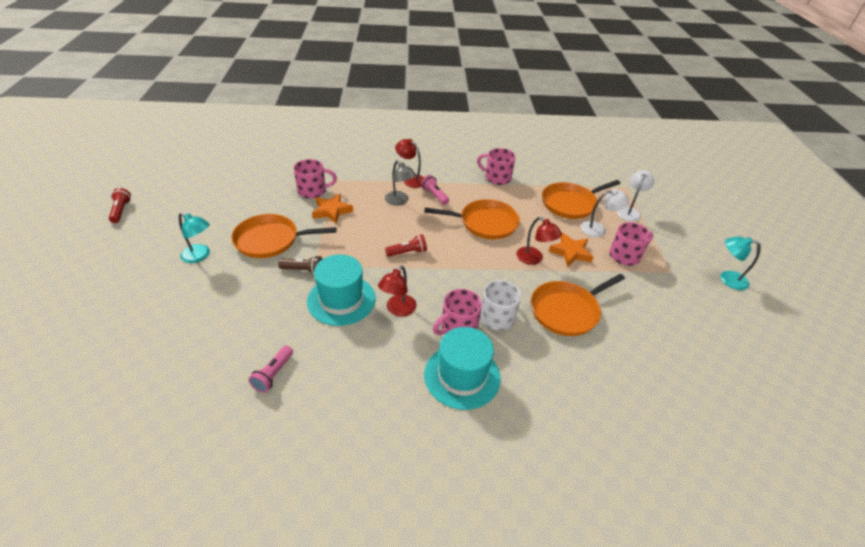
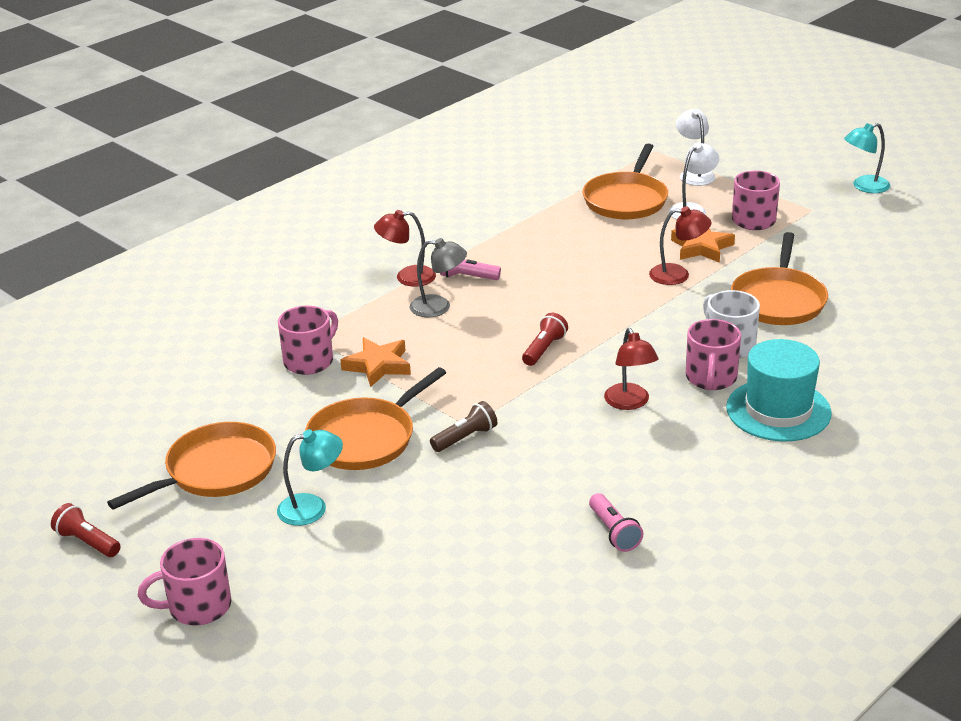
camera: 40 degrees left, 10 degrees down
(341, 300) = (558, 433): turquoise hat -> none
(485, 223) = (573, 271): orange pan -> orange pan (216, 470)
(496, 178) = (503, 218): pink mug -> pink mug (197, 607)

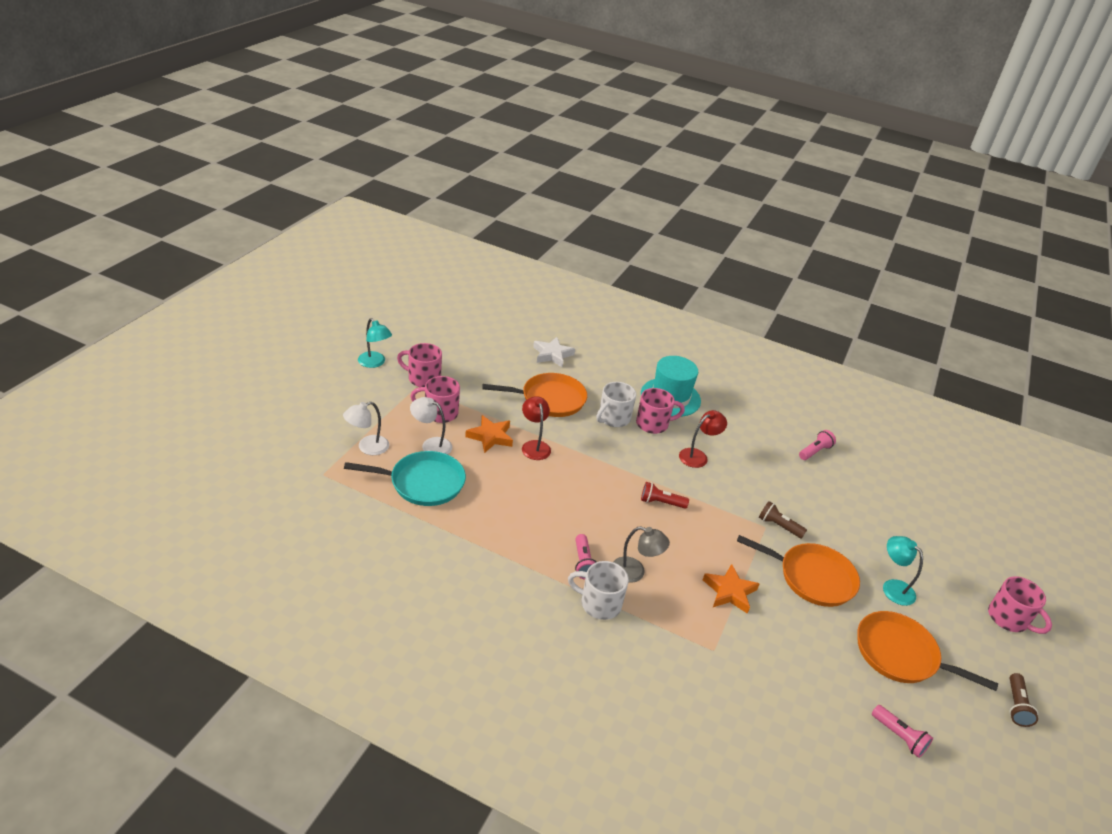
camera: 115 degrees left, 5 degrees up
(87, 542) = (1016, 706): red flashlight -> brown flashlight
(128, 427) = (899, 736): none -> pink flashlight
(310, 361) = (747, 638): pink mug -> pink mug (423, 378)
(407, 277) = (599, 603): red lamp -> white mug
(439, 307) = (635, 572): grey lamp -> grey lamp turned 120 degrees clockwise
(626, 200) = (423, 483): orange pan -> turquoise pan
(895, 319) = (552, 355): none -> white star

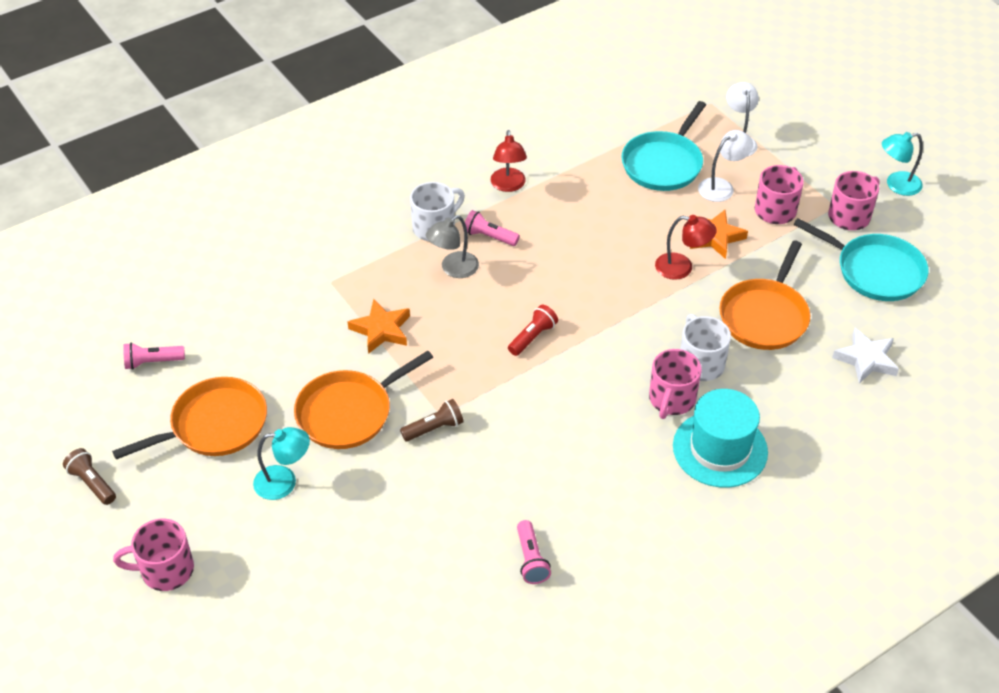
camera: 125 degrees right, 10 degrees up
(471, 361) = (875, 271): none -> turquoise pan
(698, 456) = (590, 415): red lamp -> red lamp (508, 185)

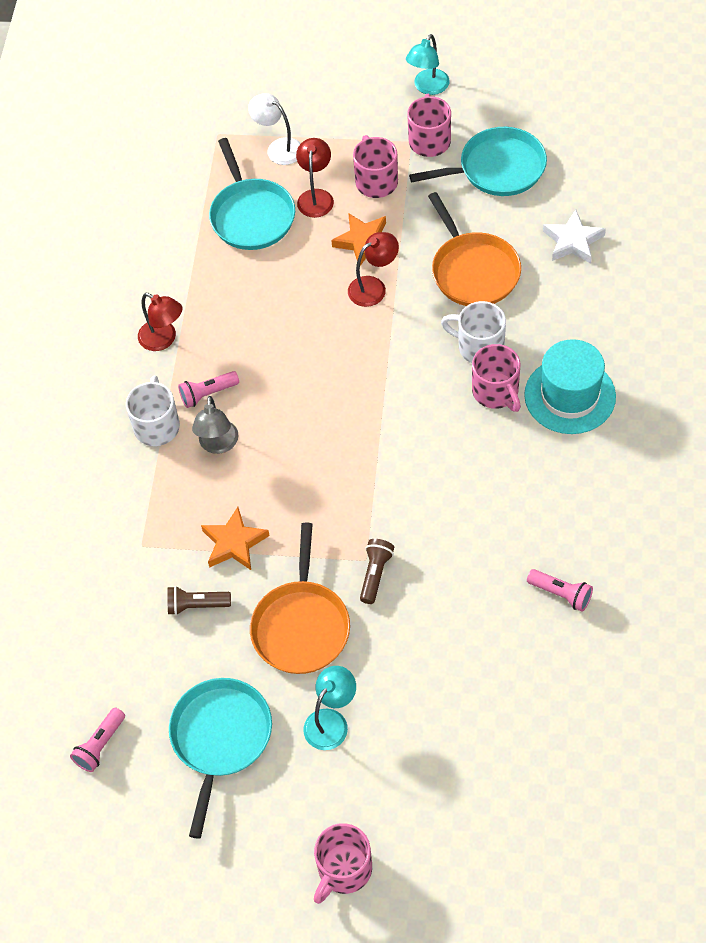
camera: 45 degrees left, 10 degrees up
(92, 483) = (197, 875): brown flashlight -> brown flashlight (197, 605)
(214, 425) = (220, 738): orange pan -> turquoise pan
(532, 337) = (346, 440): red flashlight -> none
(721, 186) = (316, 197): white lamp -> red lamp

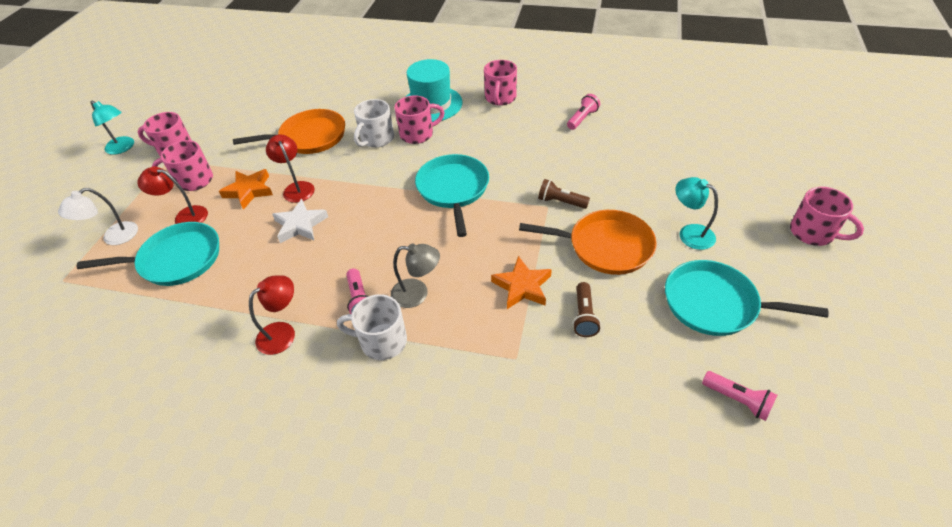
camera: 85 degrees left, 10 degrees down
(497, 168) = (226, 120): turquoise pan -> turquoise pan (453, 189)
(573, 241) = (309, 94): white star -> white star (300, 225)
(598, 481) = (500, 98): none -> pink mug

